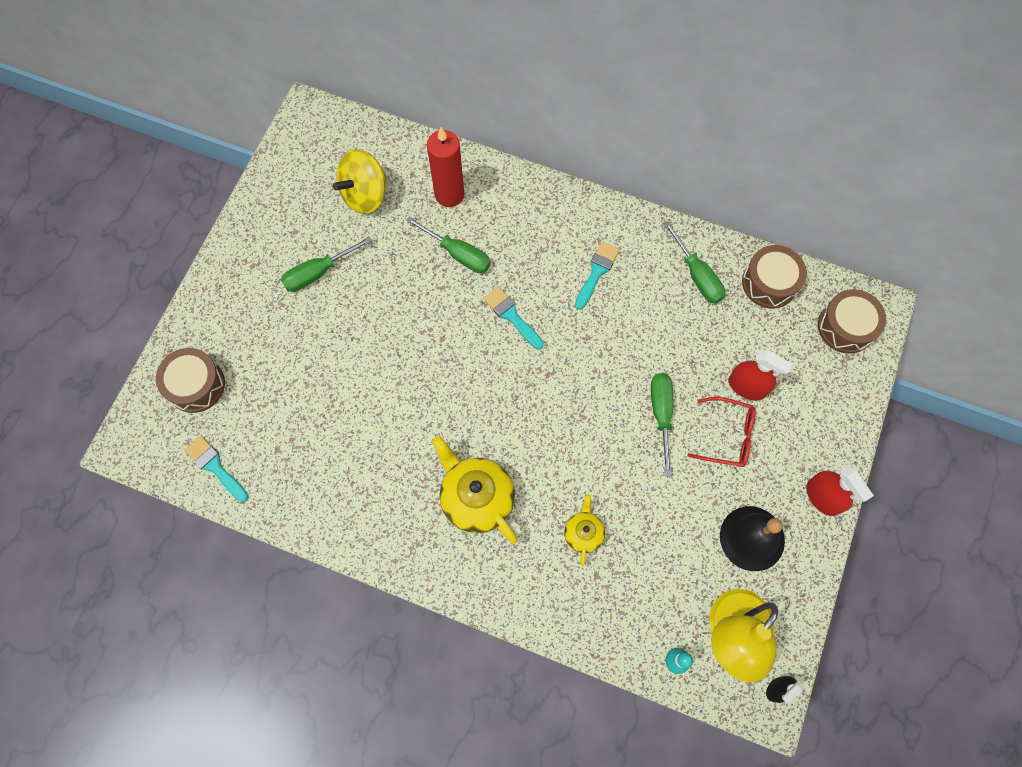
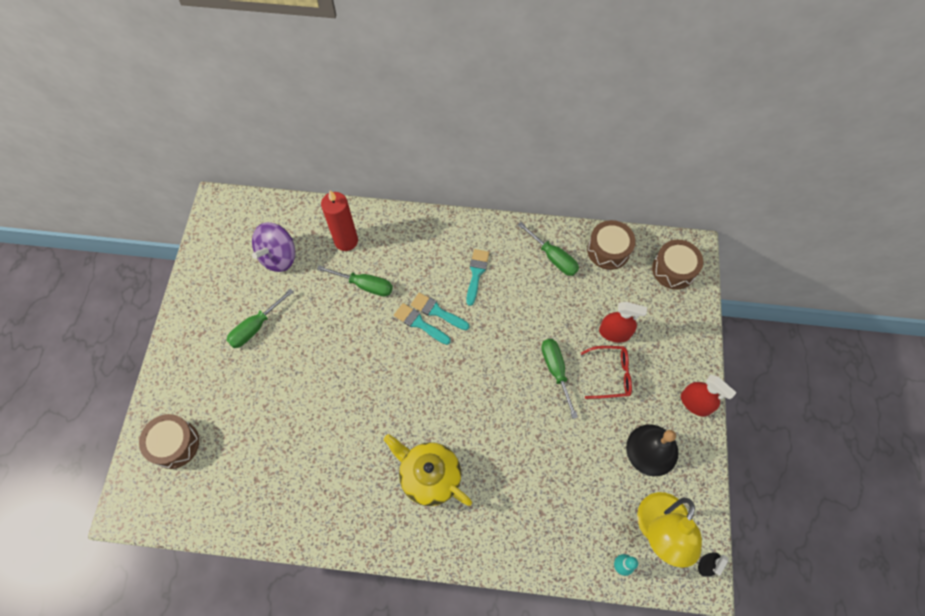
camera: 15 degrees left, 5 degrees down
(215, 467) = (207, 508): turquoise brush -> turquoise brush (437, 311)
(365, 195) = (279, 256): yellow spinning top -> purple spinning top
(583, 533) = (521, 481): yellow teapot -> none

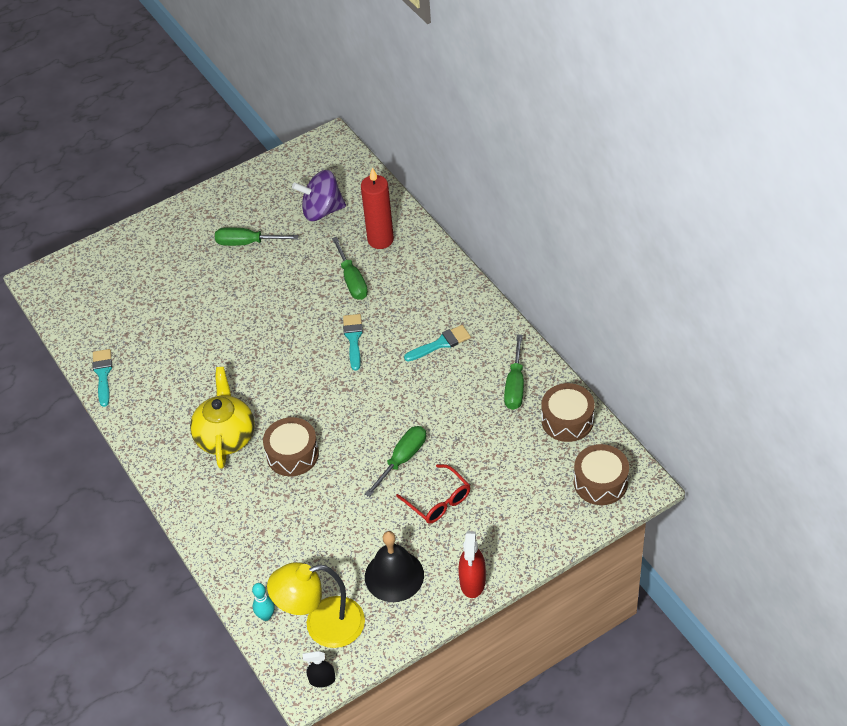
camera: 55 degrees right, 15 degrees down
(174, 444) = (110, 268): brown drum -> brown drum (292, 454)
(437, 311) = (376, 342): turquoise brush -> turquoise brush (103, 374)
(614, 333) = (484, 478): red spray bottle -> none

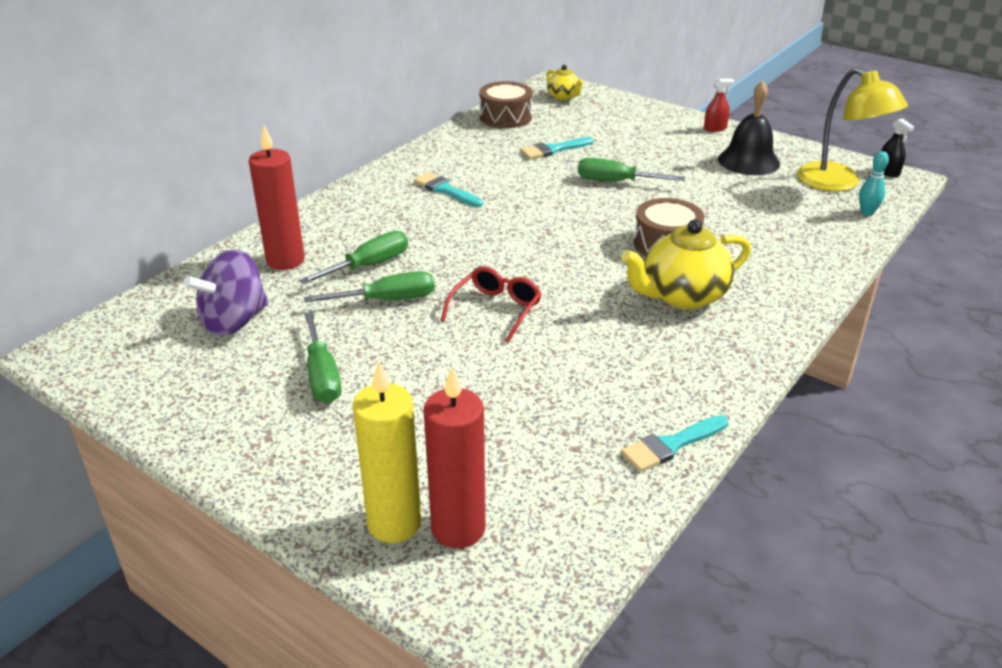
camera: 115 degrees left, 15 degrees down
(104, 275) = (458, 529): none -> red candle
(122, 254) = (394, 523): none -> yellow candle
(322, 211) = (234, 321): purple spinning top -> purple spinning top turned 75 degrees clockwise
(353, 338) = (468, 243): turquoise brush -> turquoise brush (553, 149)
(438, 501) = (648, 156): red glasses -> red glasses (496, 309)
(472, 582) = (715, 128): red spray bottle -> red spray bottle, size x0.65
(515, 385) = (479, 144): green screwdriver -> green screwdriver (387, 300)
(600, 482) = (563, 96): brown drum -> yellow teapot

